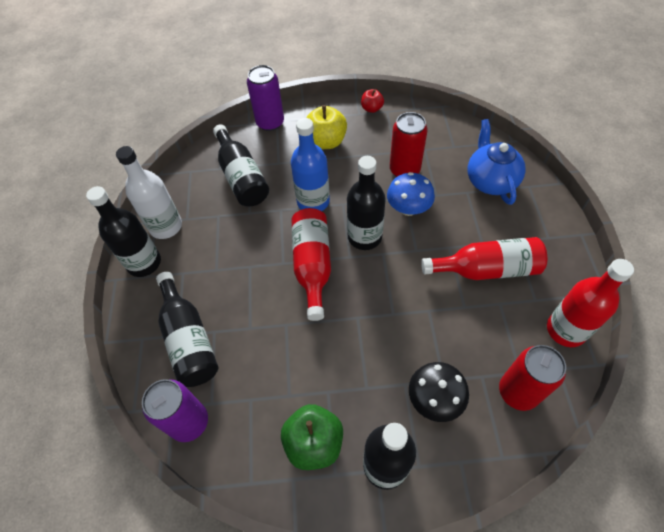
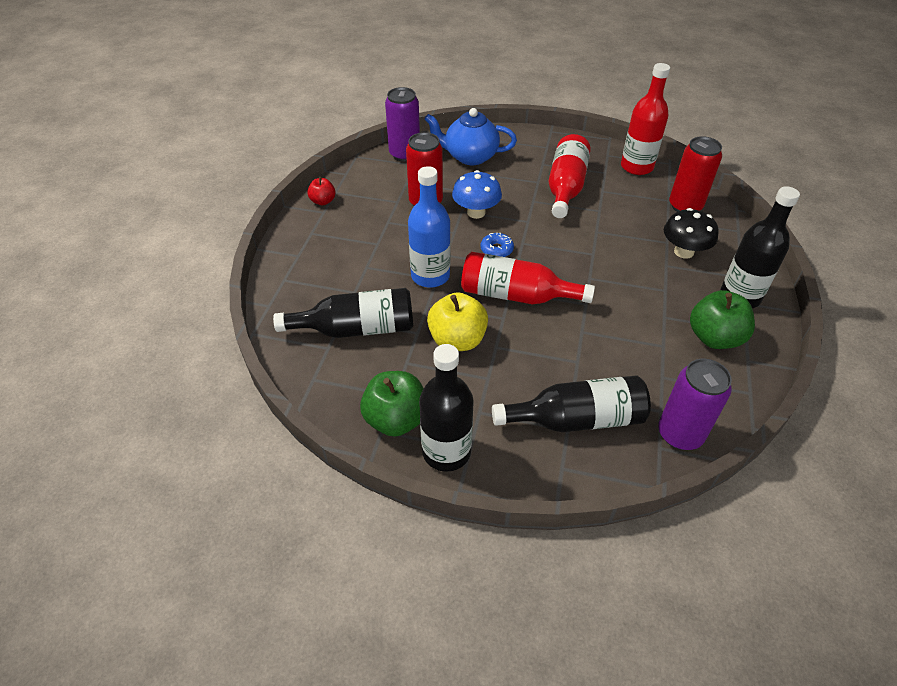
camera: 75 degrees left, 10 degrees down
(166, 226) = (396, 419): white bottle -> green apple
(270, 123) = (282, 285): purple can -> purple can (404, 154)
(326, 142) = (348, 246): yellow apple -> yellow apple (457, 340)
(364, 237) = (496, 250): black bottle -> blue donut

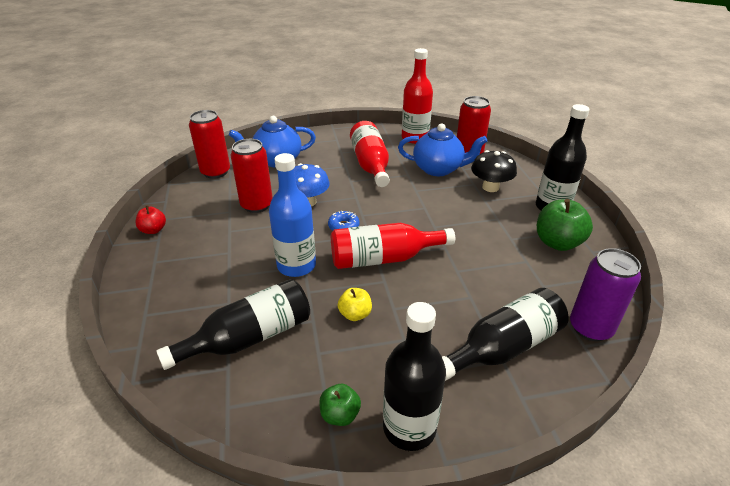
camera: 25 degrees left, 10 degrees down
(396, 419) = (340, 415): green apple -> green apple, size x0.56
(404, 154) = (215, 172): purple can -> red can
(457, 340) = (355, 314): yellow apple -> yellow apple, size x0.56
(638, 213) = (438, 169): none -> blue teapot

